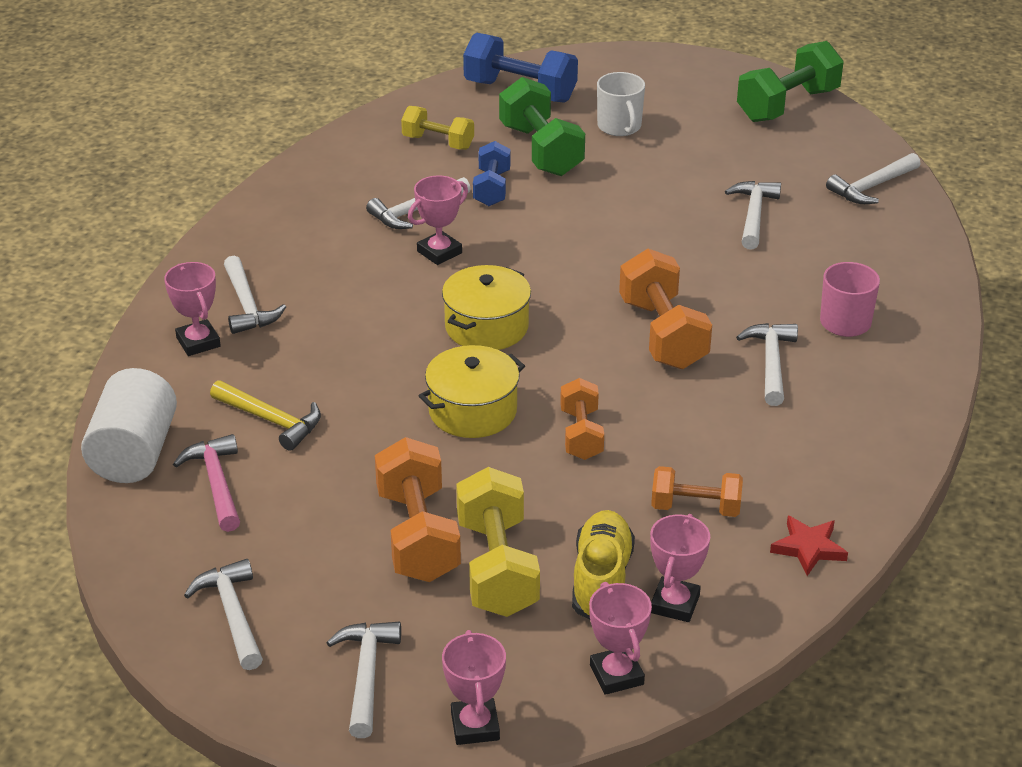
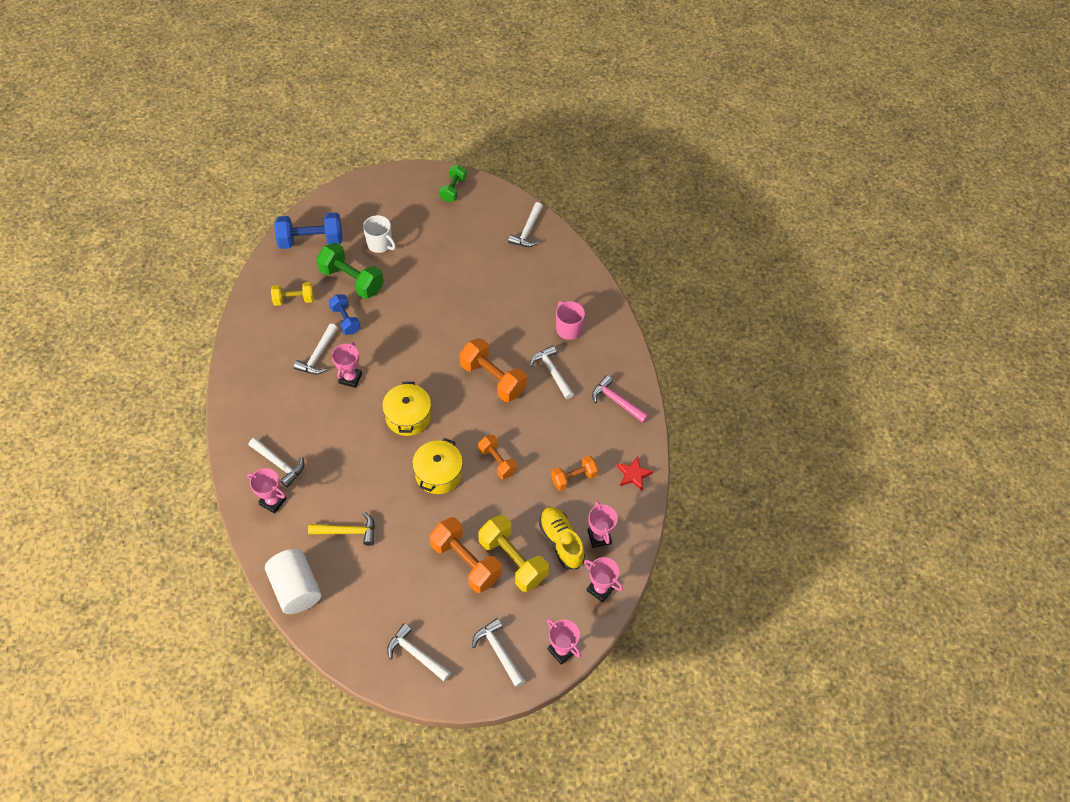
camera: 35 degrees left, 20 degrees up
(216, 483) = (351, 584): pink hammer -> pink hammer (617, 401)
(753, 215) = (485, 277): white hammer -> none
(787, 105) = (453, 189): green dumbbell -> green dumbbell, size x0.61

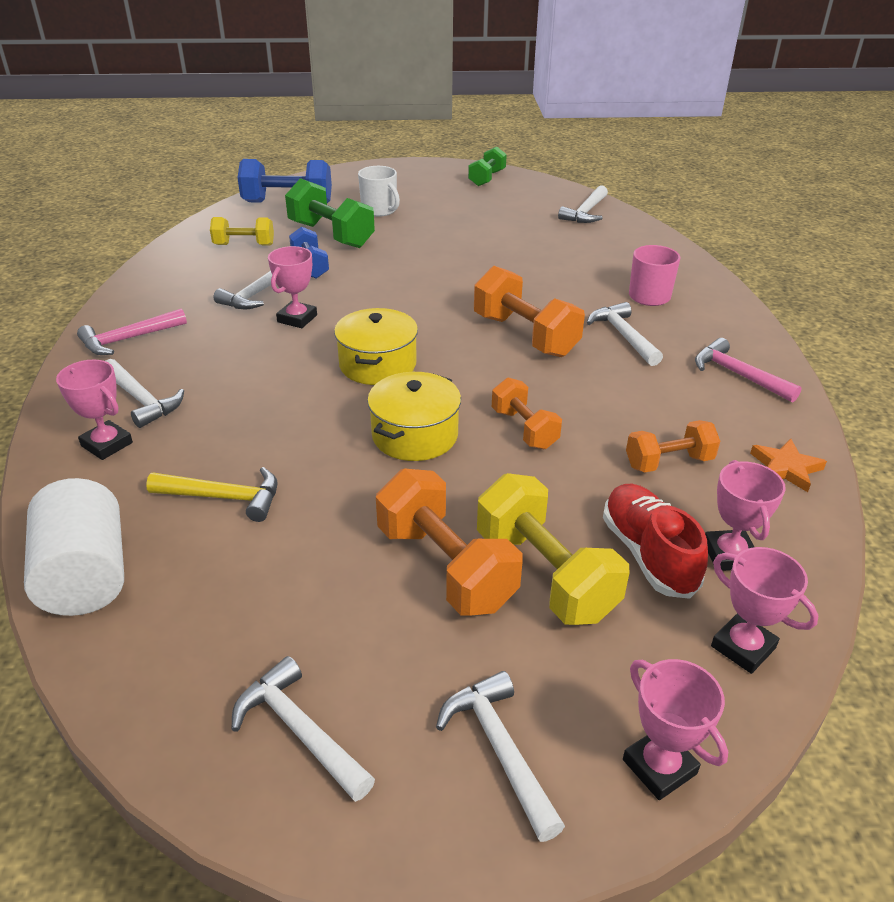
camera: 10 degrees right, 20 degrees down
(251, 411) = (129, 339): none -> pink hammer
(561, 541) = (648, 554): yellow shoe -> red shoe
(633, 475) = (785, 468): red star -> orange star

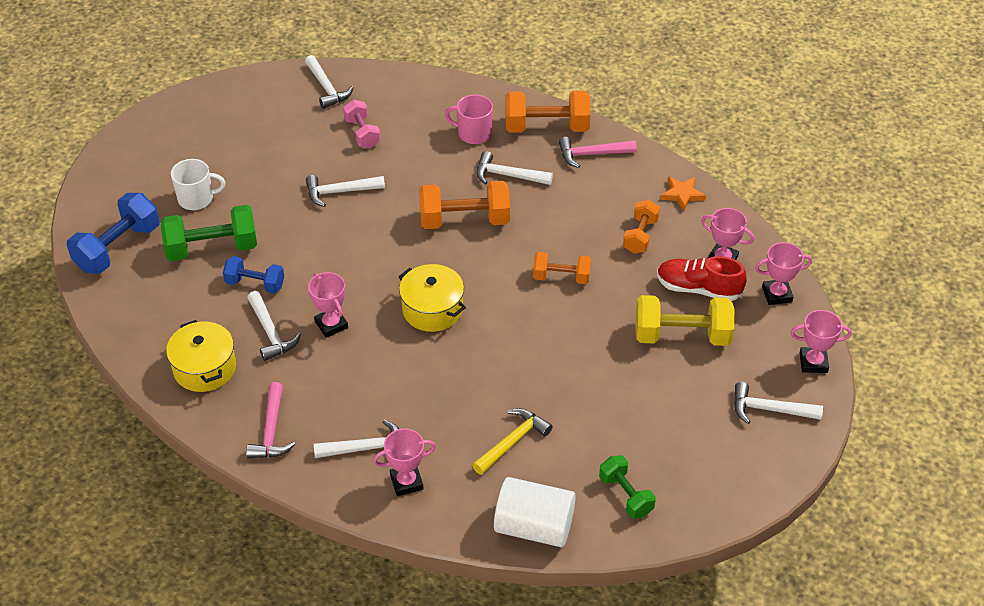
camera: 55 degrees left, 10 degrees up
(244, 245) = (175, 308): yellow dumbbell -> none
(300, 731) = (710, 475): white hammer -> white hammer (340, 192)
(415, 435) = (525, 328): yellow pot -> yellow pot (205, 368)
(446, 567) = (647, 371): orange dumbbell -> orange dumbbell (546, 127)
(487, 178) = (205, 105): green dumbbell -> green dumbbell (625, 495)
(558, 245) = (362, 133): none -> pink dumbbell

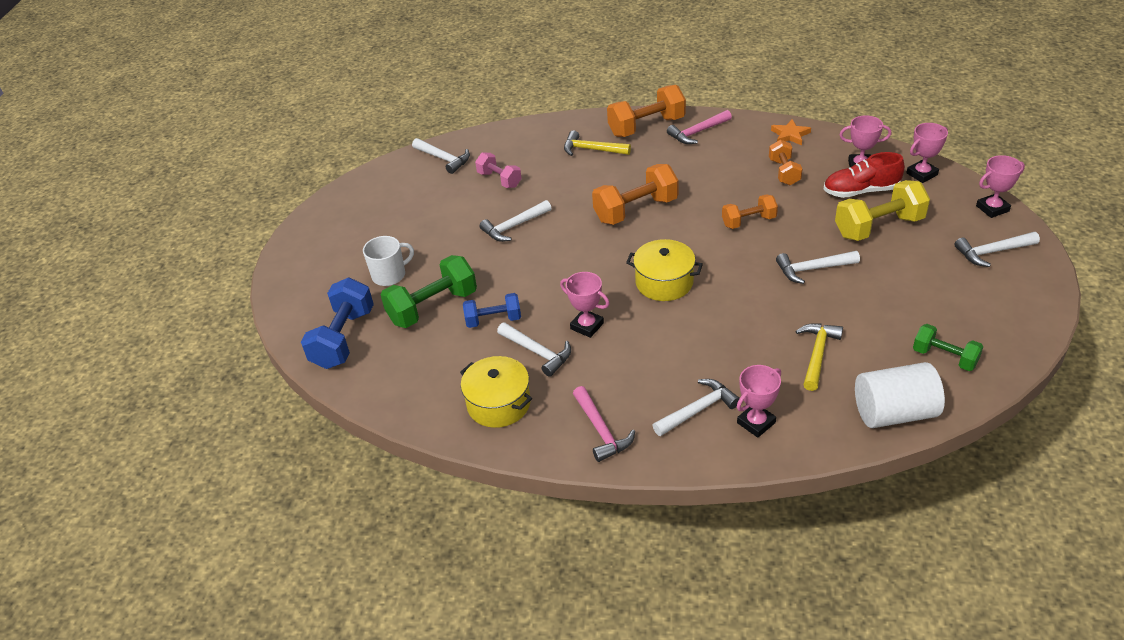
camera: 20 degrees left, 5 degrees down
(473, 133) = (592, 150): pink mug -> yellow hammer
(508, 175) = (644, 168): white hammer -> white hammer (813, 269)

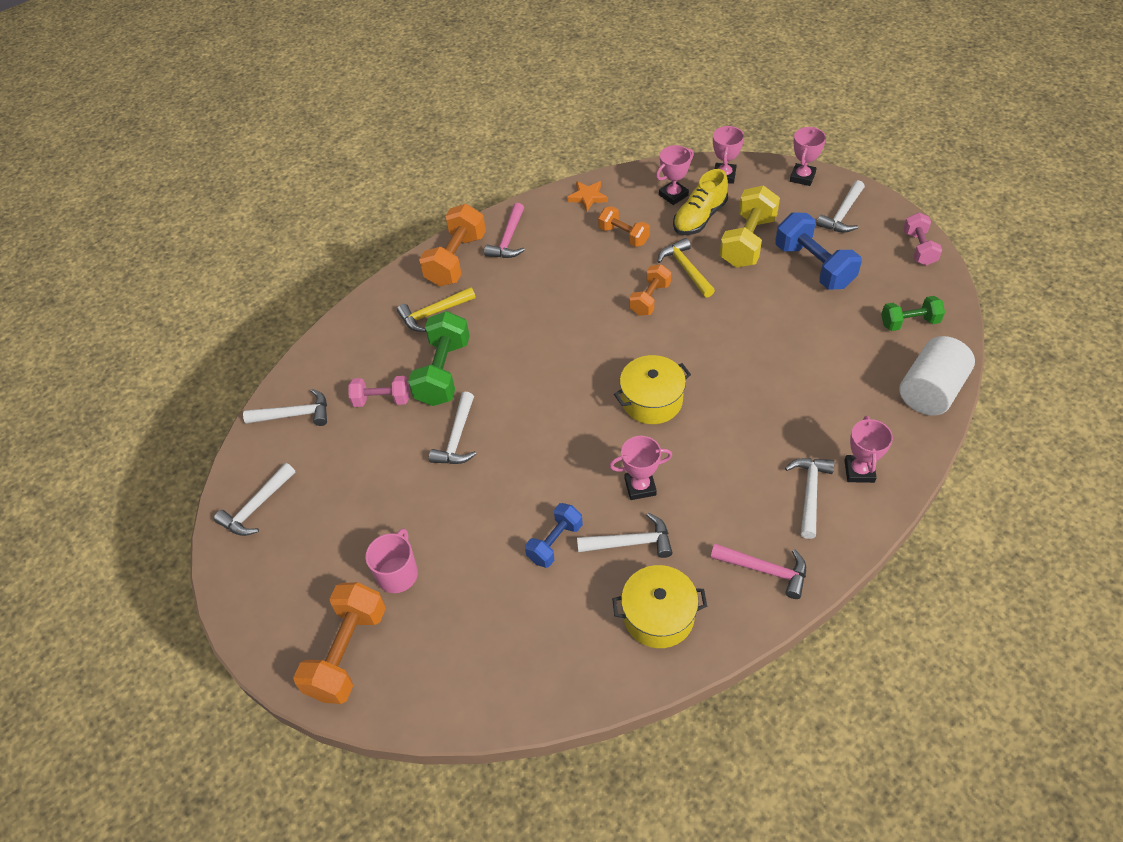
camera: 45 degrees left, 10 degrees up
(343, 338) = (436, 673): blue dumbbell -> blue dumbbell (813, 266)
(390, 275) = (398, 573): white mug -> pink mug
(433, 307) = (483, 573): green dumbbell -> green dumbbell (443, 372)
(636, 210) = (546, 348): orange dumbbell -> orange dumbbell (347, 653)
(813, 269) = (745, 310): white hammer -> white hammer (257, 507)
(817, 354) = (832, 382): yellow hammer -> yellow hammer (686, 269)
(861, 191) = (699, 218): red shoe -> yellow shoe
(1032, 313) = (919, 248): none -> pink dumbbell

